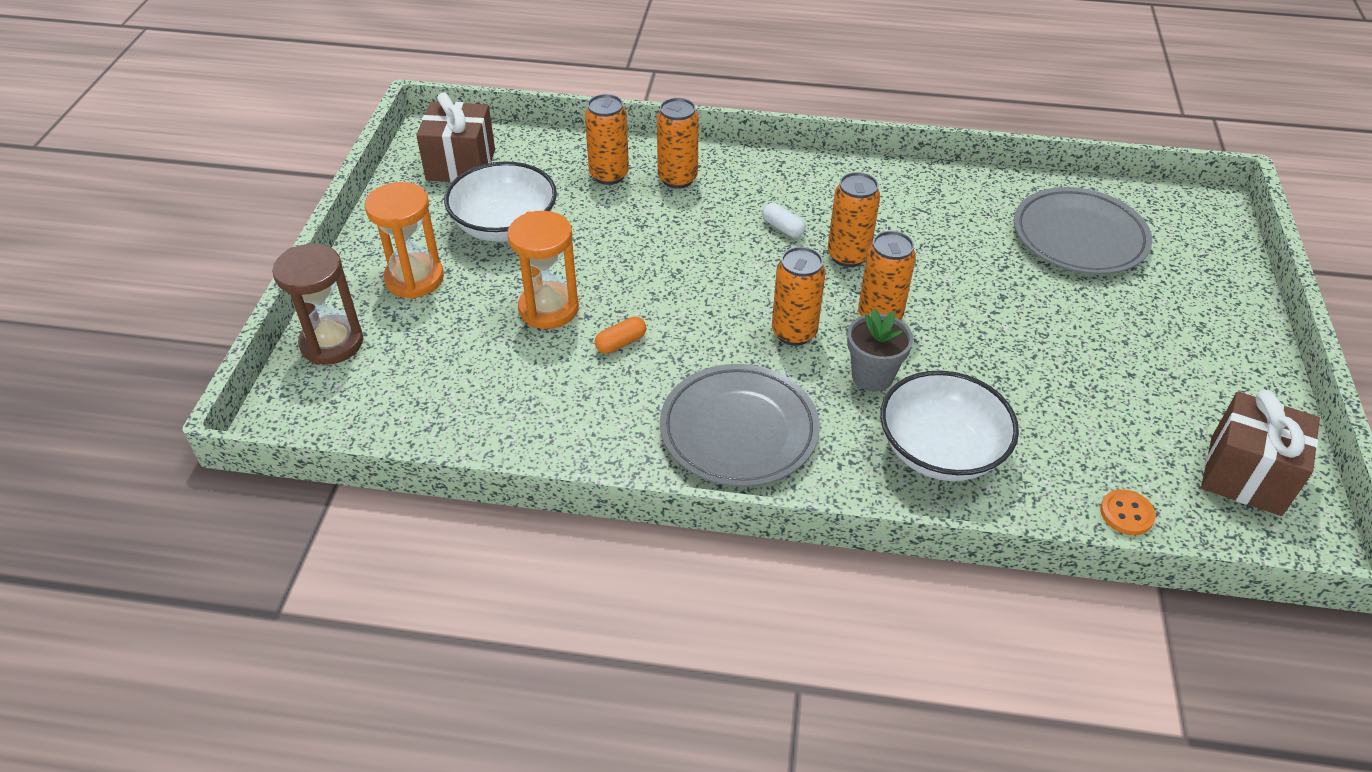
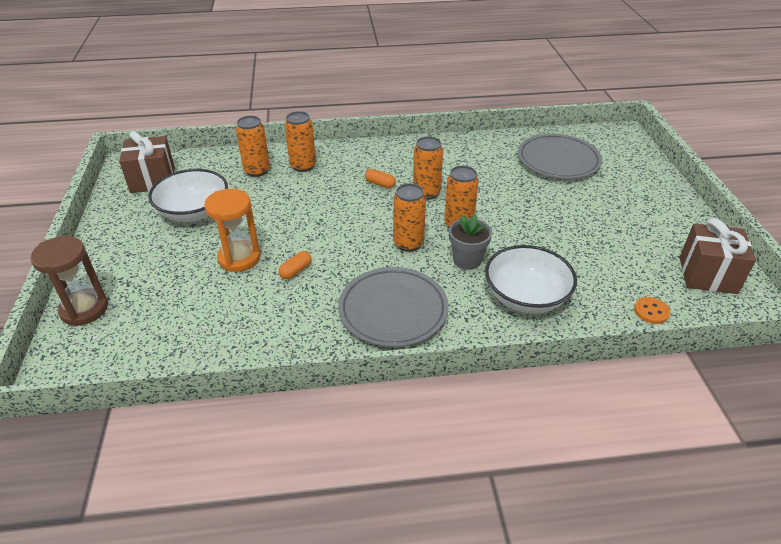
camera: 15 degrees left, 5 degrees down
(414, 279) = (137, 256): orange hourglass -> none
(783, 228) = (380, 184): white capsule -> orange capsule

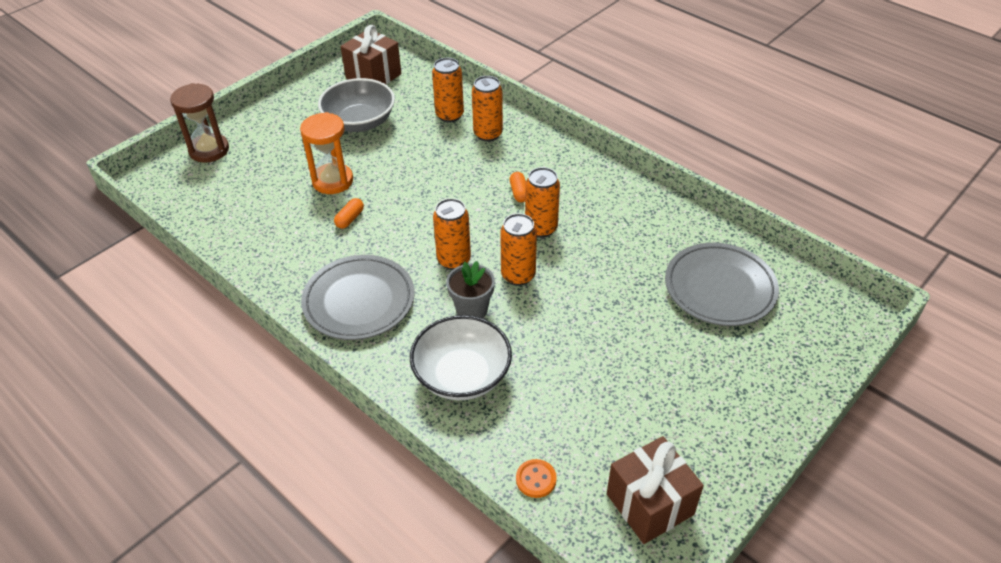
camera: 50 degrees right, 5 degrees up
(194, 212) = (360, 122): white bowl -> grey bowl
(296, 270) = (350, 219): orange capsule -> orange capsule turned 60 degrees counterclockwise

